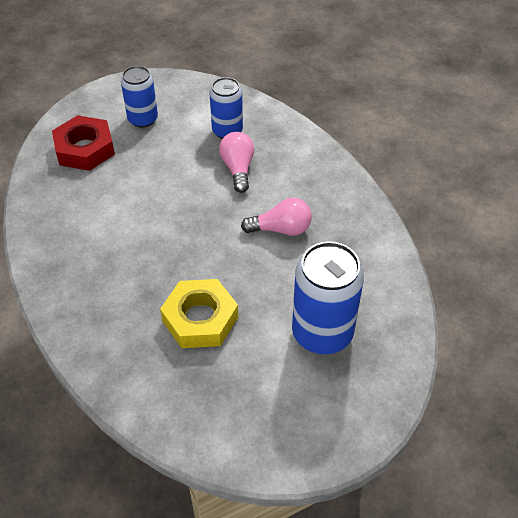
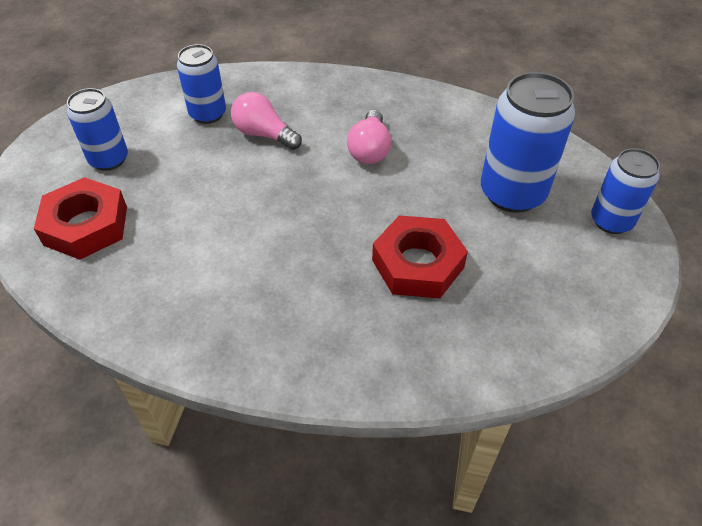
camera: 50 degrees left, 0 degrees up
(200, 319) = (417, 264): yellow nut -> red nut
(281, 229) = (369, 150): pink light bulb -> pink light bulb turned 150 degrees clockwise
(355, 410) = (611, 221): none -> blue can

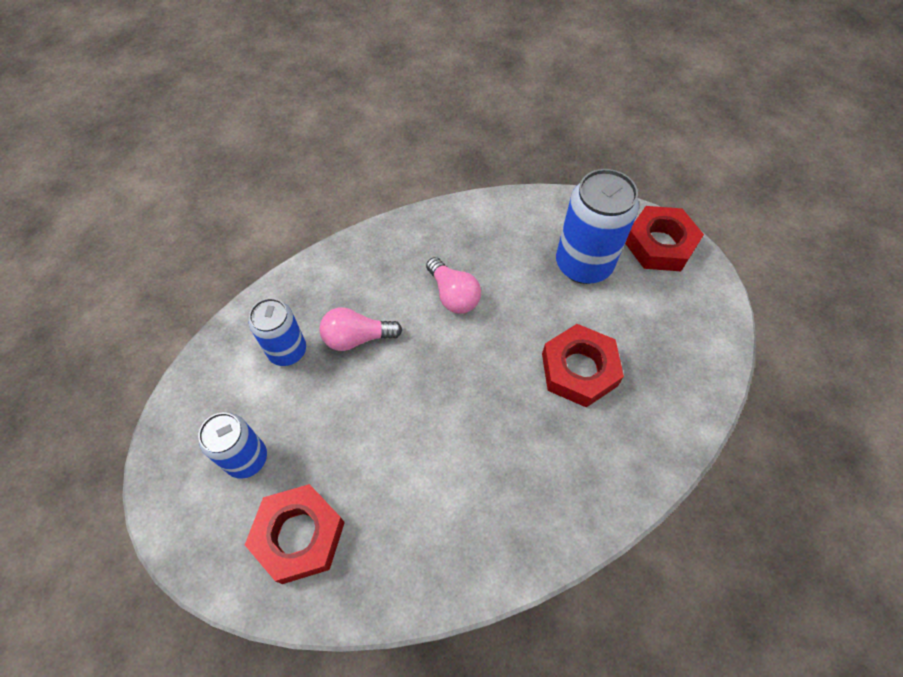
camera: 40 degrees left, 10 degrees up
(611, 221) = (660, 244): blue can -> red nut

